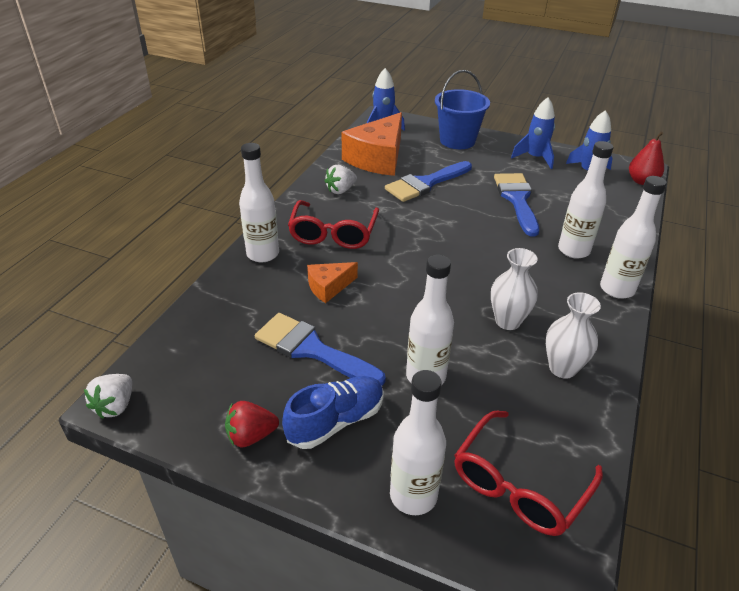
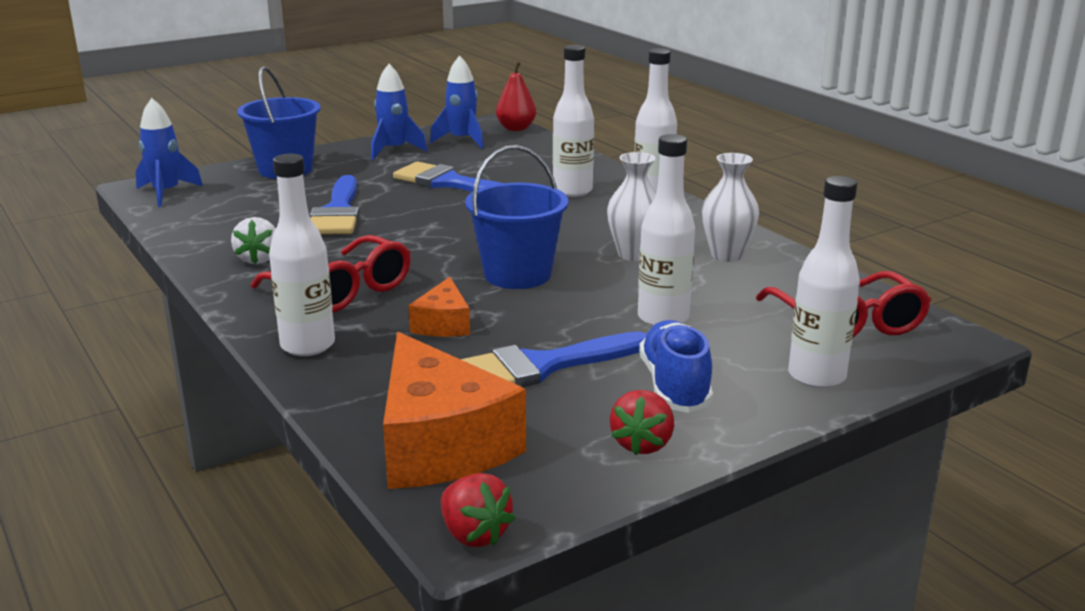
camera: 55 degrees left, 15 degrees down
(115, 406) = (474, 534): white strawberry -> red strawberry
(378, 158) = (232, 218): orange cheese -> orange cheese (440, 444)
(420, 285) = (517, 274): none -> blue bucket

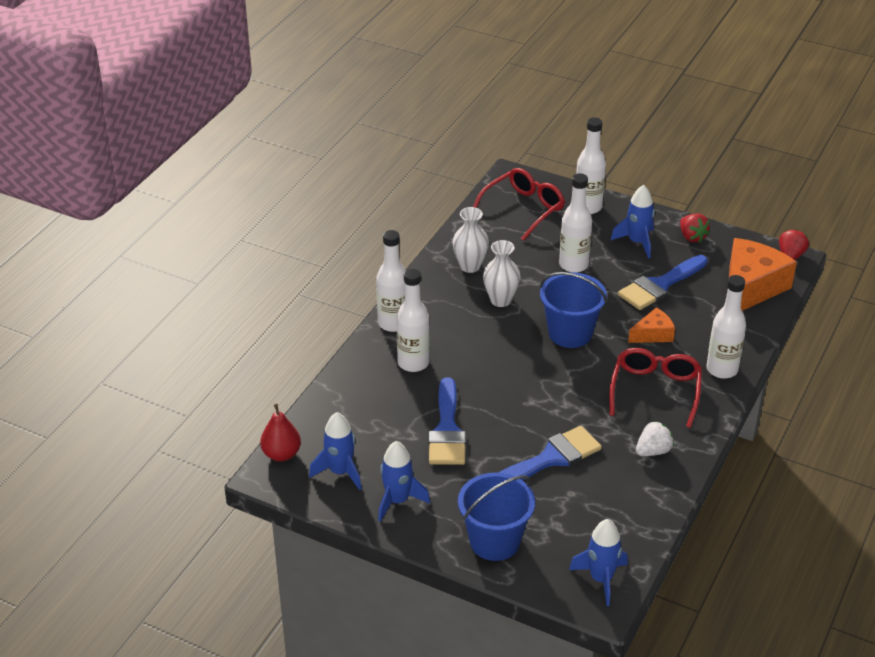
camera: 120 degrees left, 15 degrees up
(542, 366) = (660, 285): blue brush -> blue brush turned 105 degrees clockwise
(642, 444) = (692, 237): red strawberry -> red strawberry turned 75 degrees clockwise
(674, 386) = (637, 242): blue shoe -> blue rocket

